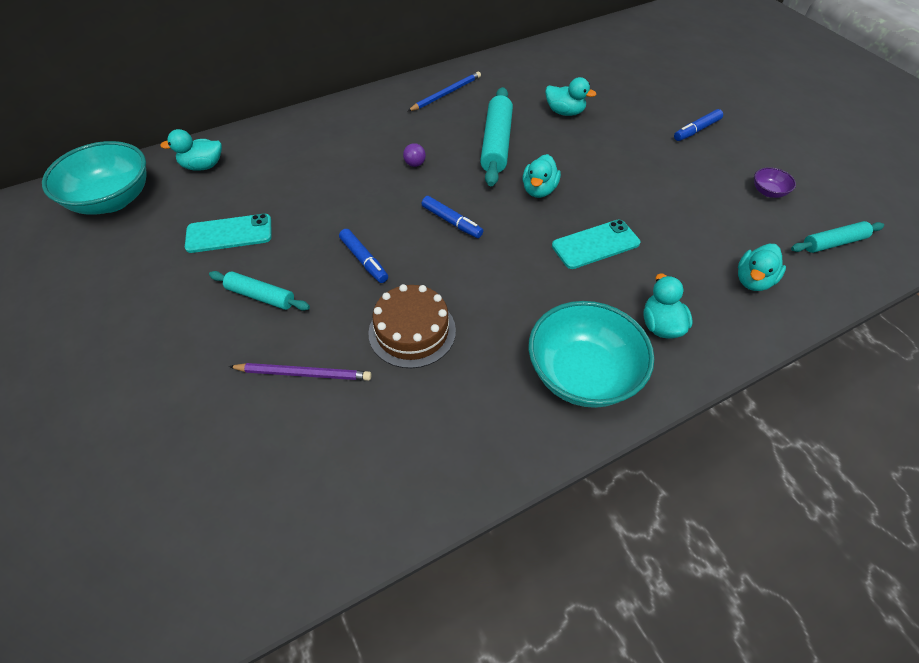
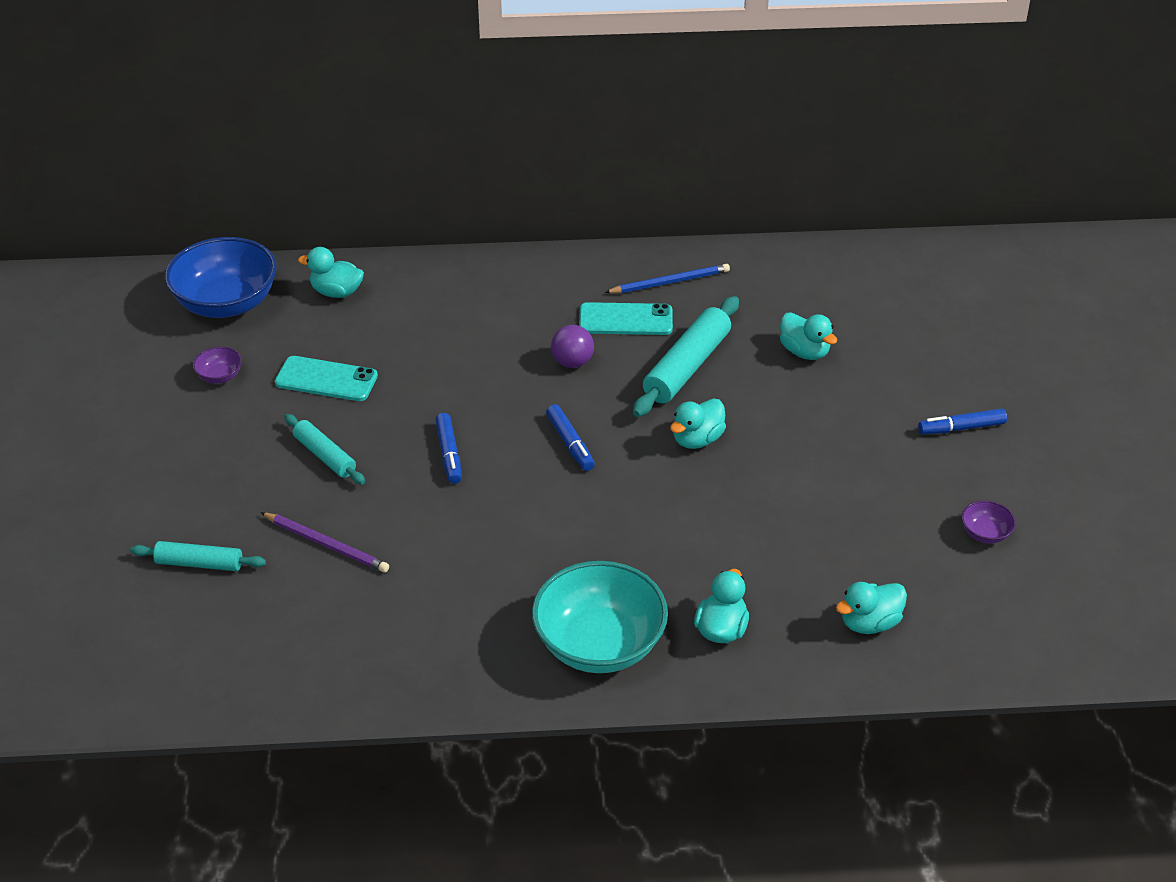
camera: 25 degrees right, 10 degrees down
(112, 200) = (226, 303): turquoise bowl -> blue bowl
(133, 259) = (220, 376): none -> purple bowl
(412, 331) = (454, 542): brown cake -> none
(415, 164) = (572, 362): purple ball -> purple ball, size x1.50
(595, 244) = (716, 522): turquoise phone -> turquoise phone (625, 320)
(833, 243) = (1011, 618): turquoise rolling pin -> turquoise rolling pin (199, 563)

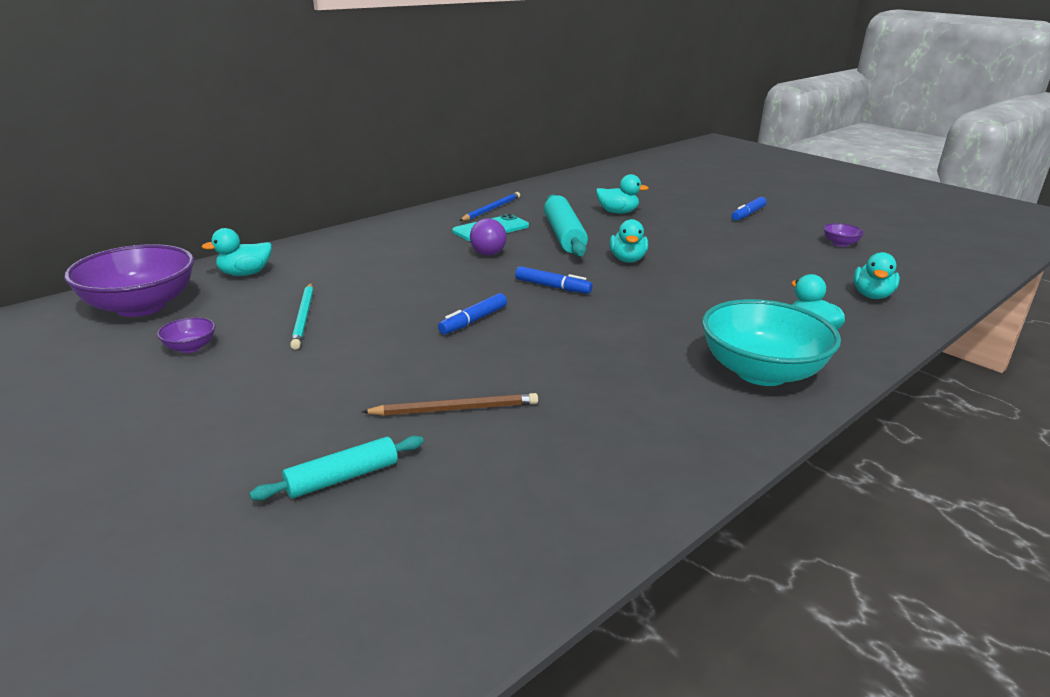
camera: 40 degrees left, 15 degrees down
(226, 303) = (141, 306): blue bowl -> purple bowl
(325, 456) = (368, 358): turquoise rolling pin -> none
(326, 379) = (304, 317): turquoise phone -> turquoise pencil
(327, 544) = (455, 409): purple pencil -> brown pencil
(449, 453) = (474, 320): blue marker -> blue marker turned 90 degrees clockwise

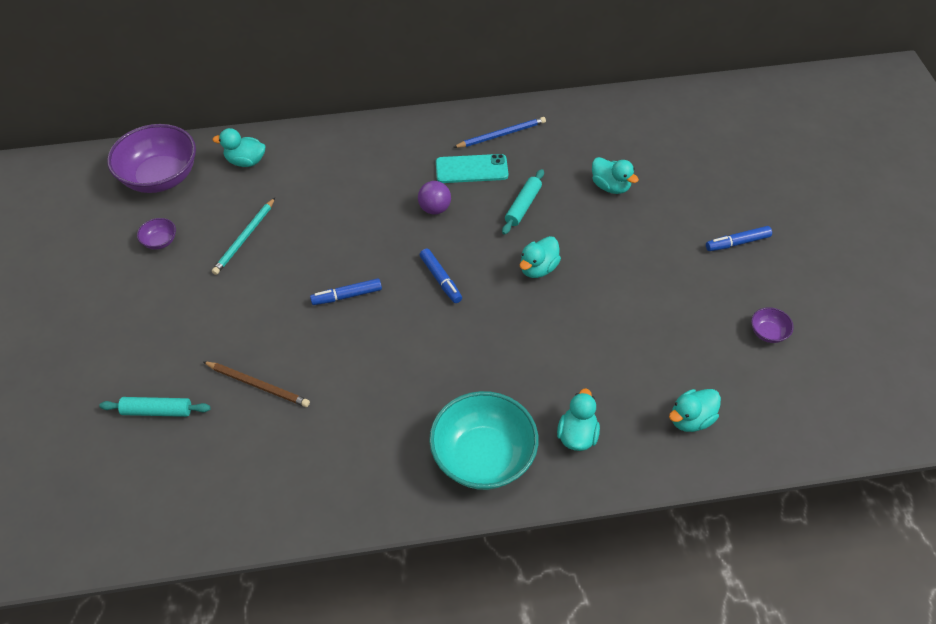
camera: 35 degrees right, 25 degrees up
(564, 235) = (523, 206): turquoise rolling pin -> turquoise rolling pin, size x0.60

